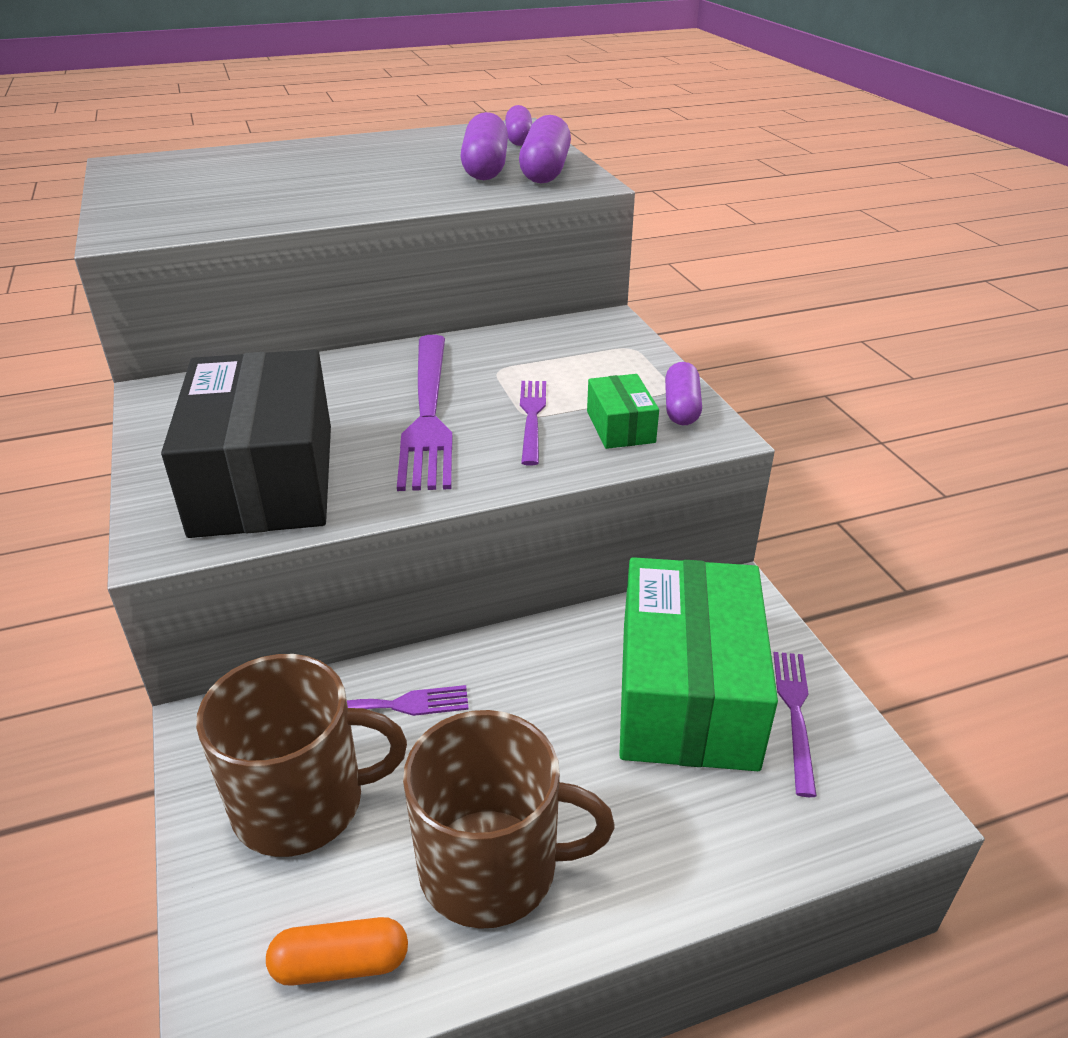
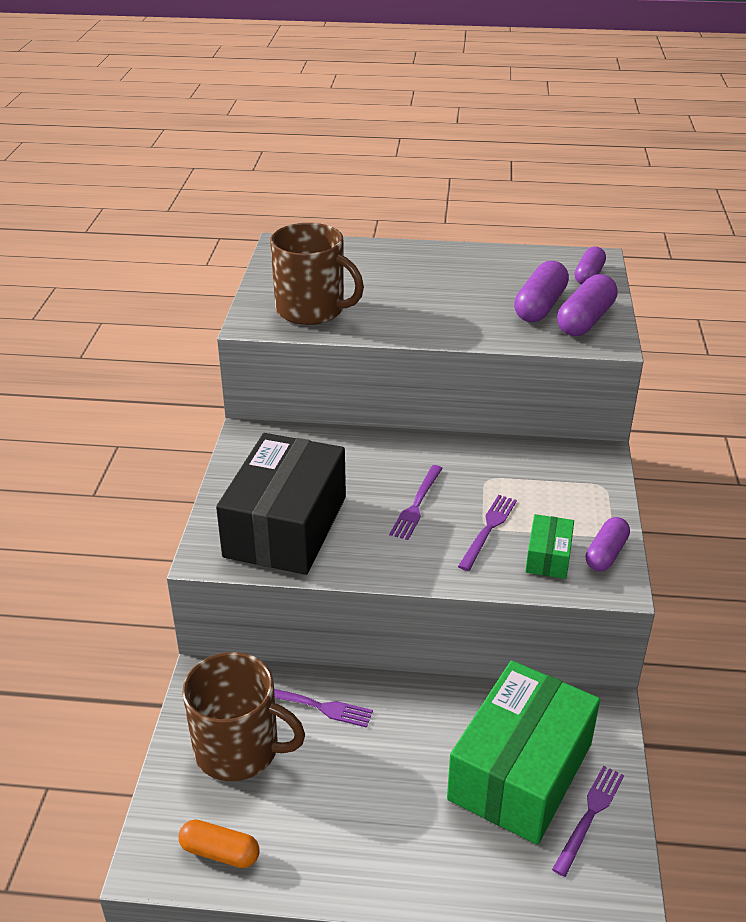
camera: 25 degrees right, 0 degrees up
(428, 414) = (416, 504): purple fork -> purple fork, size x0.54
(493, 866) = (331, 834): brown mug -> brown mug (312, 310)

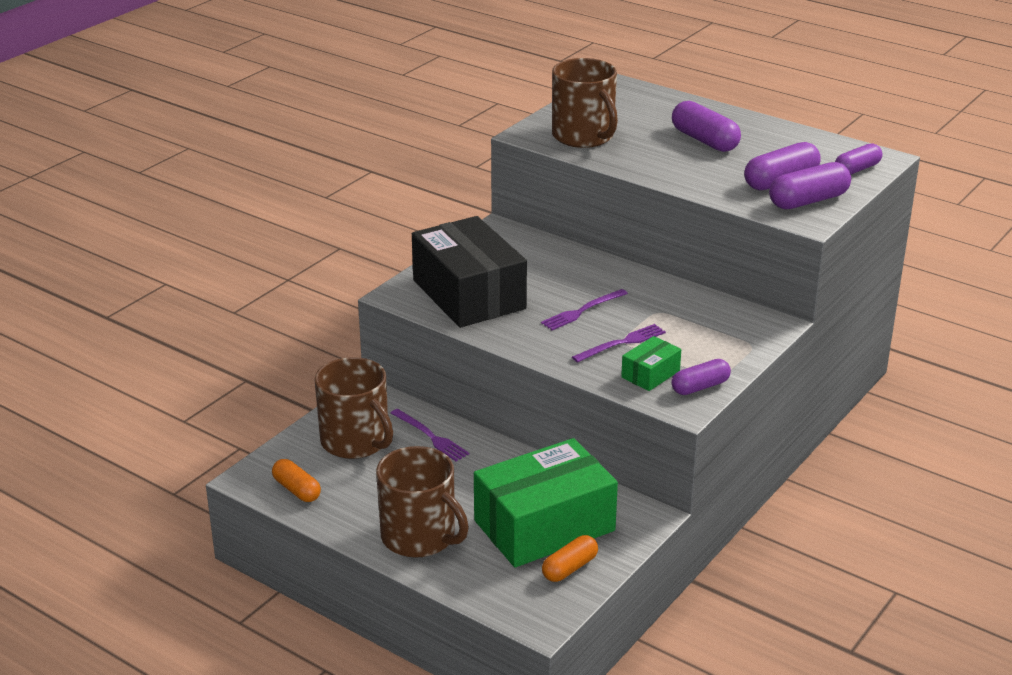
camera: 30 degrees right, 5 degrees down
(285, 526) = (468, 294): black box -> black box turned 75 degrees counterclockwise
(408, 852) = (420, 537): none -> brown mug
(429, 282) = (704, 140): none -> purple capsule
(589, 816) = (569, 568): purple fork -> orange capsule

